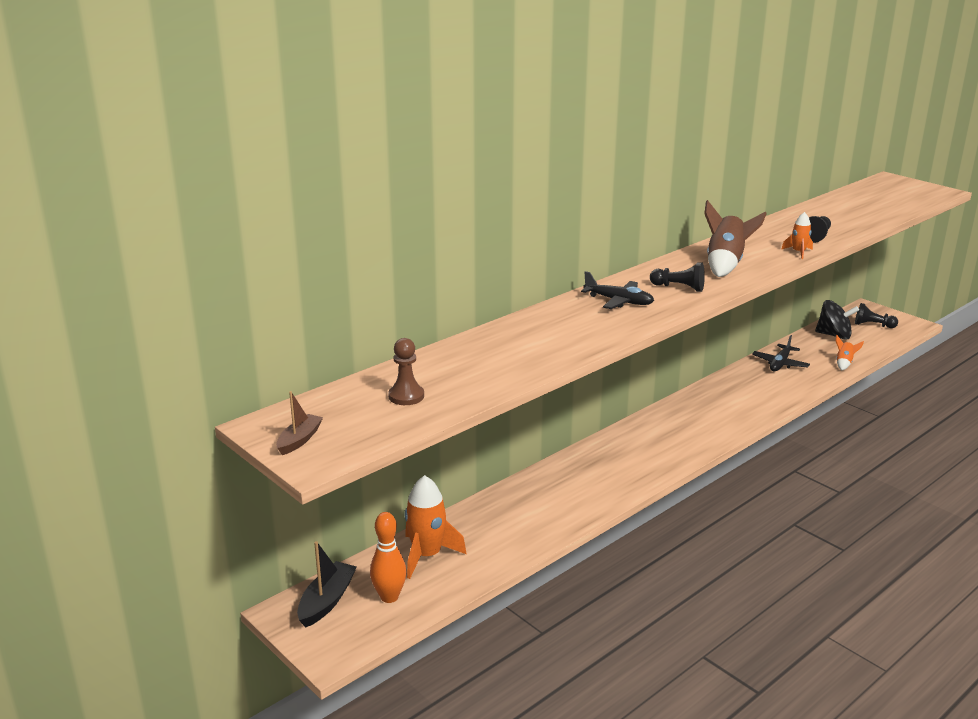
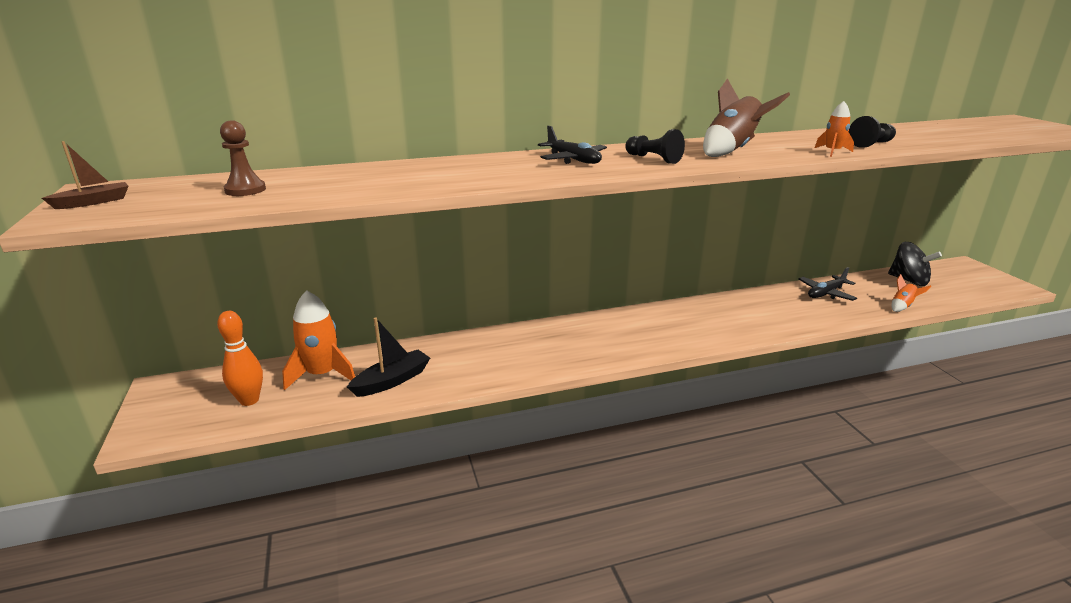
camera: 25 degrees right, 0 degrees up
(327, 601) = (201, 389): black boat -> black boat (392, 381)
(872, 325) = (963, 280): black pawn -> none

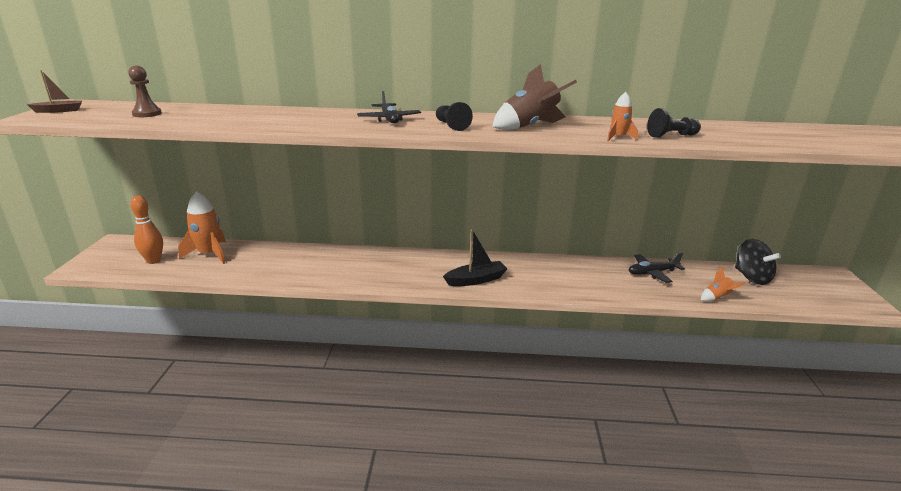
camera: 20 degrees right, 0 degrees up
(392, 381) = (247, 267): black boat -> black boat (476, 280)

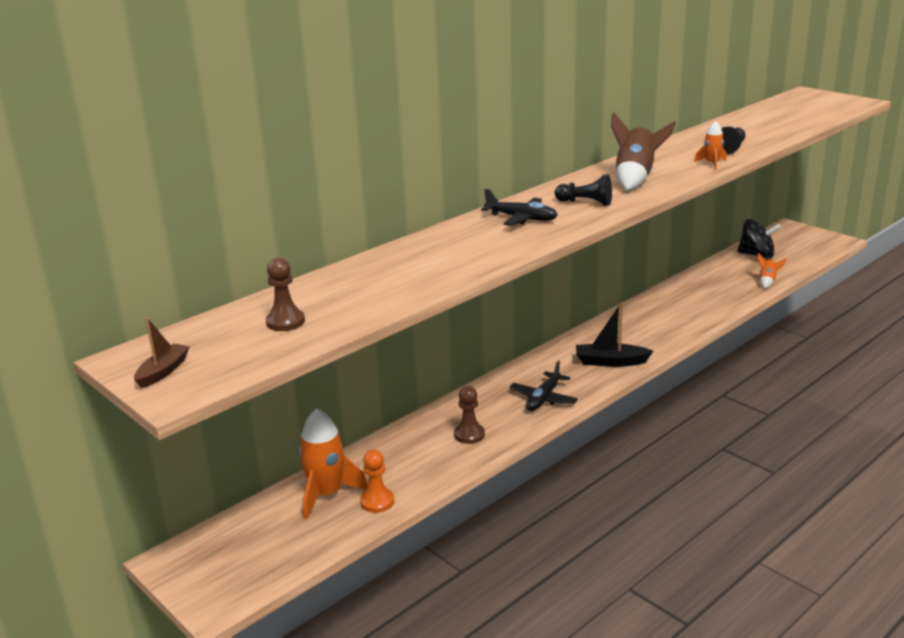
camera: 45 degrees left, 0 degrees up
(154, 261) = (283, 540): orange bowling pin -> none
(213, 270) = (377, 502): none -> orange pawn
(317, 268) = (469, 435): none -> brown pawn
(476, 280) = (610, 362): black boat -> black boat turned 105 degrees counterclockwise
(652, 273) = (701, 285): black plane -> black plane (543, 398)

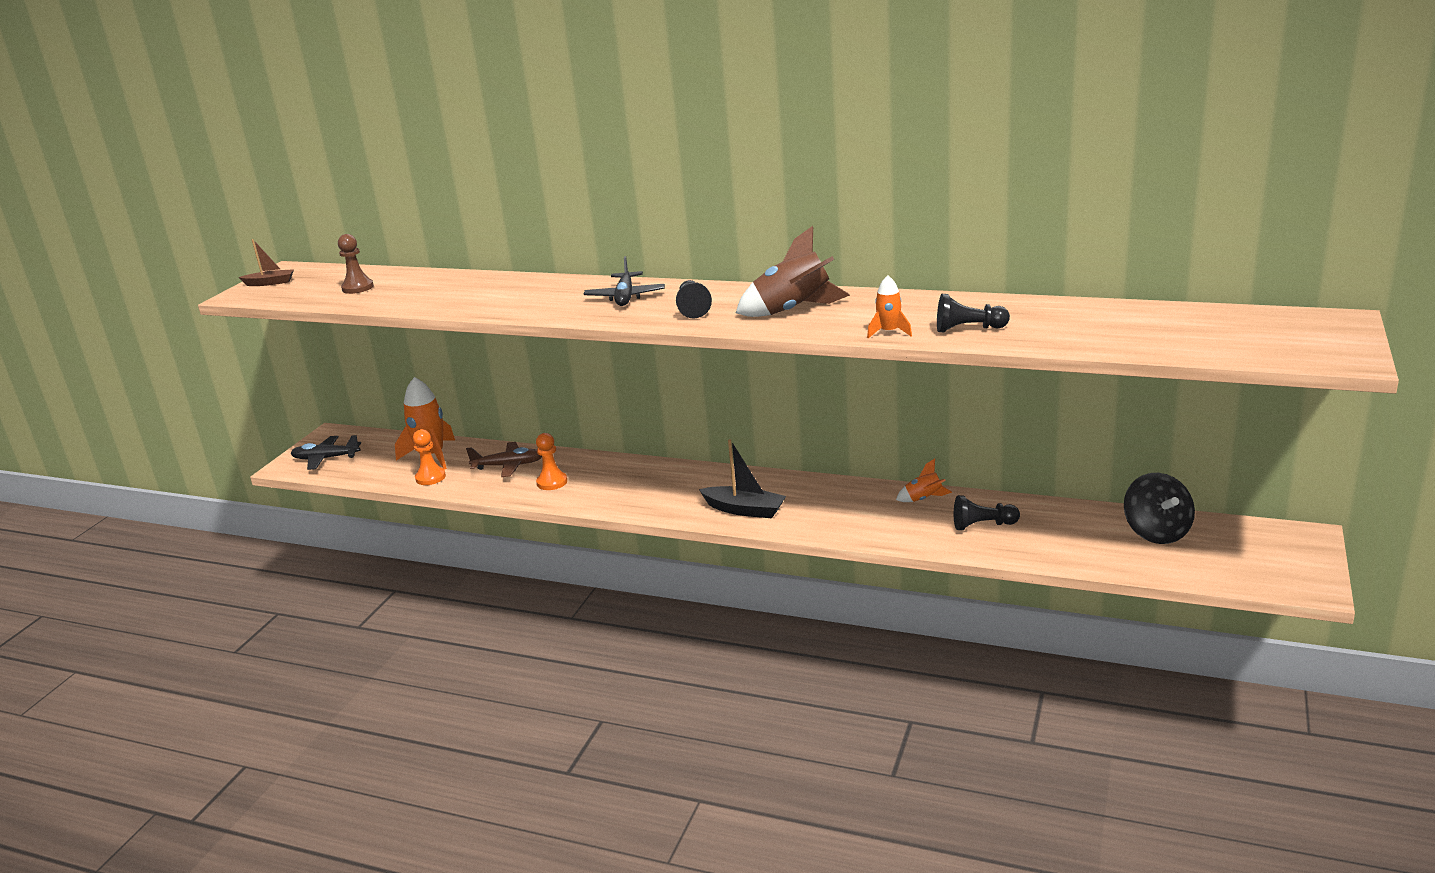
camera: 65 degrees right, 0 degrees up
(407, 452) = (508, 466): none -> brown plane
(469, 435) = (552, 482): brown pawn -> orange pawn
(543, 398) = (640, 497): black plane -> black plane (326, 458)
(610, 362) = (744, 510): black boat -> black boat turned 135 degrees clockwise
(708, 294) = (982, 525): none -> black pawn
(767, 282) = (1071, 558): orange rocket -> orange rocket (924, 499)

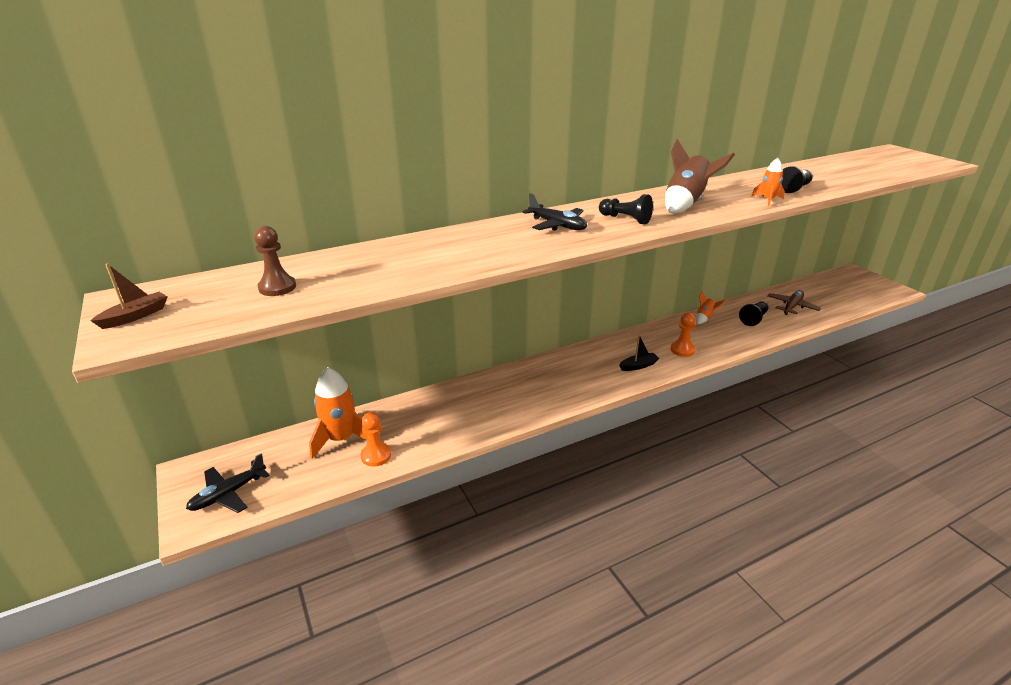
camera: 50 degrees left, 5 degrees up
(508, 466) = (426, 414): brown plane -> brown plane (792, 307)
(552, 482) = (484, 409): orange pawn -> orange pawn (682, 350)
(744, 510) = (638, 366): black boat -> black boat, size x0.65
(1156, 532) = (813, 291): black spinning top -> none

